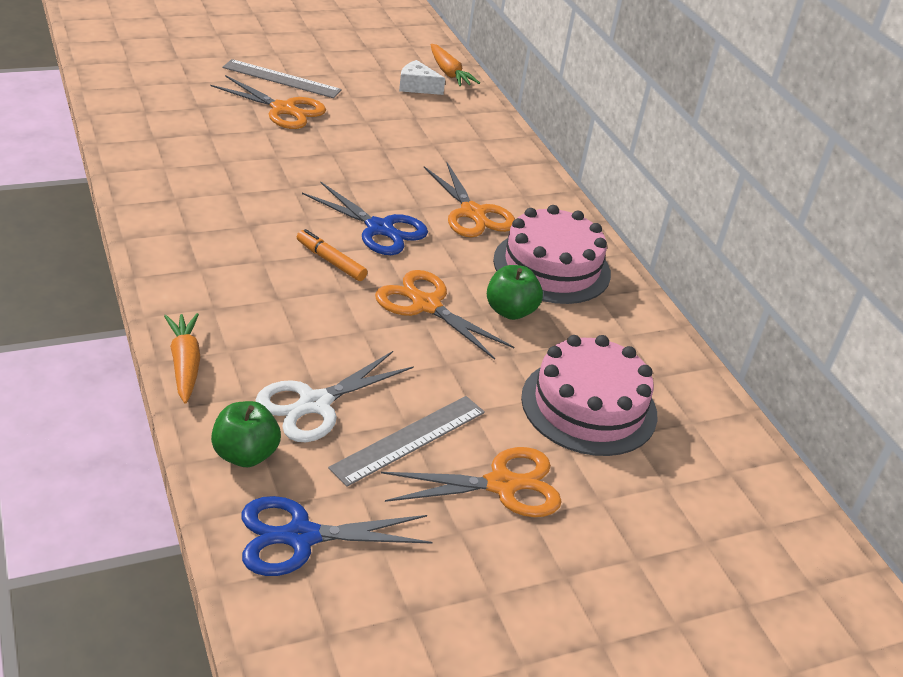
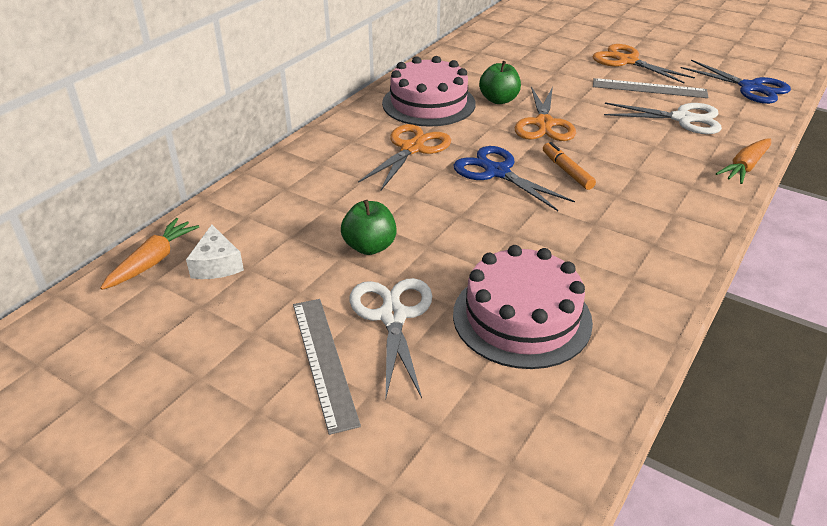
camera: 120 degrees left, 0 degrees up
(245, 454) = (748, 119): green apple -> green apple (370, 247)
(283, 109) = (393, 316): orange scissors -> white scissors
(331, 261) = (567, 171): orange marker -> orange marker turned 150 degrees clockwise
(380, 229) = (497, 172): blue scissors -> blue scissors turned 45 degrees counterclockwise
(589, 406) = (535, 59): pink cake -> pink cake (521, 317)

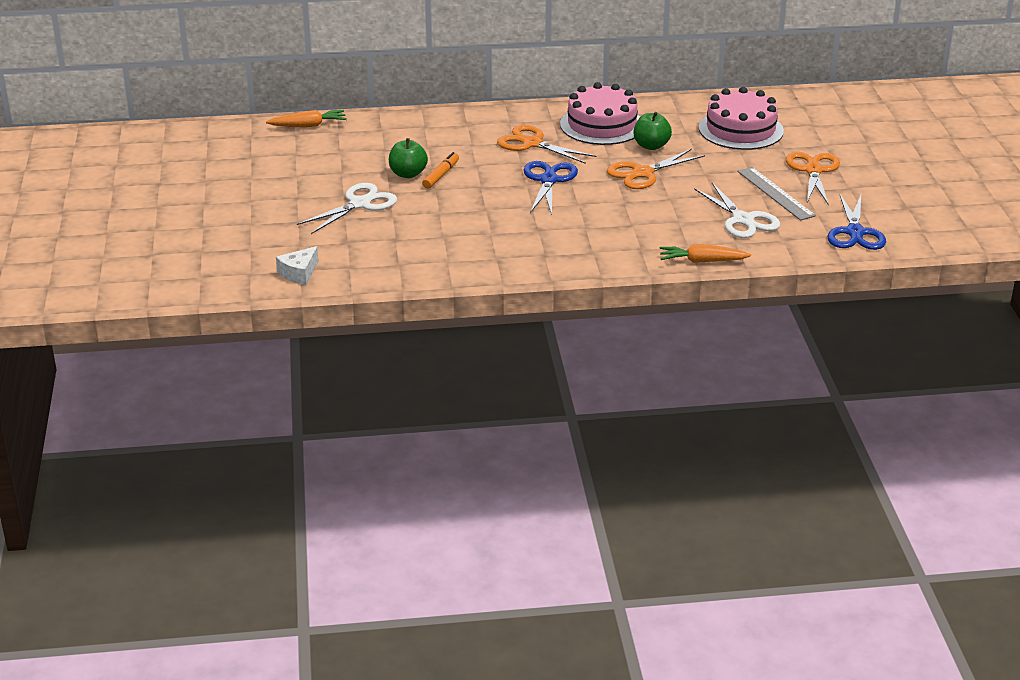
camera: 50 degrees right, 5 degrees down
(216, 265) = (330, 142): white cheese -> white cheese (299, 273)
(323, 361) = (302, 201): grey ruler -> none
(412, 148) = (532, 143): orange scissors -> orange scissors turned 135 degrees counterclockwise
(521, 317) = (410, 238): pink cake -> pink cake (740, 129)
(567, 171) = (588, 202): orange marker -> orange marker (441, 175)

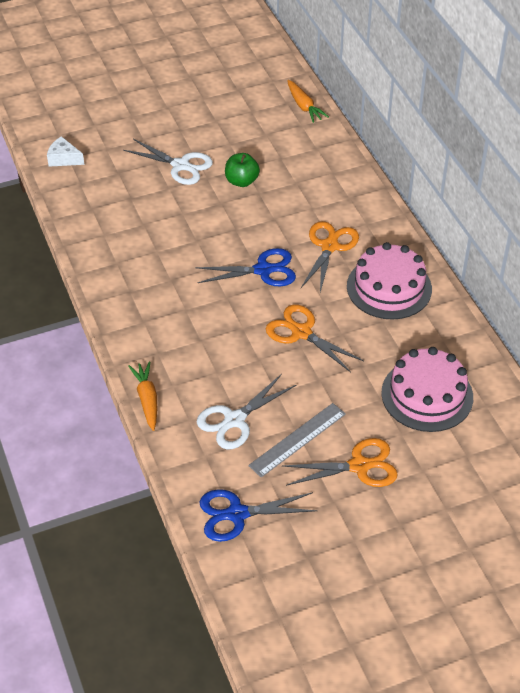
camera: 75 degrees right, 15 degrees up
(441, 175) = (246, 201): orange marker -> none
(651, 146) = (360, 330): green apple -> none

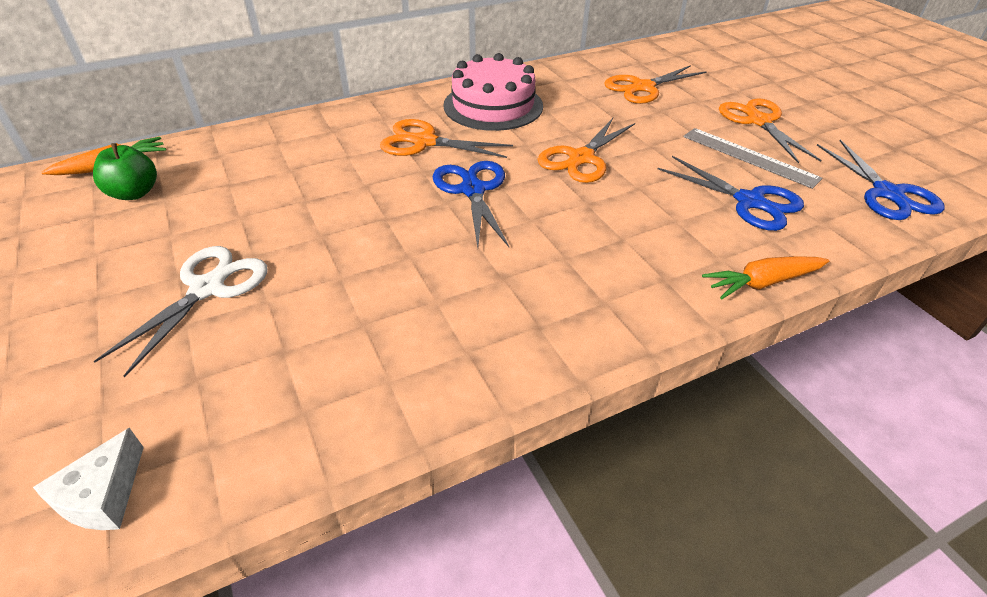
camera: 95 degrees left, 5 degrees down
(234, 420) = (750, 202): white scissors -> blue scissors
(241, 181) = (273, 217): green apple -> green apple (134, 193)
(427, 395) = (642, 87): pink cake -> orange scissors

